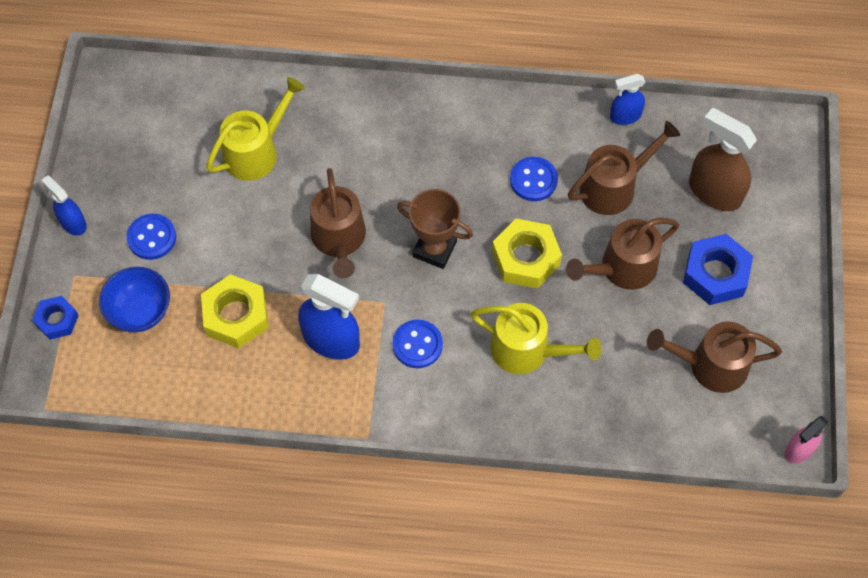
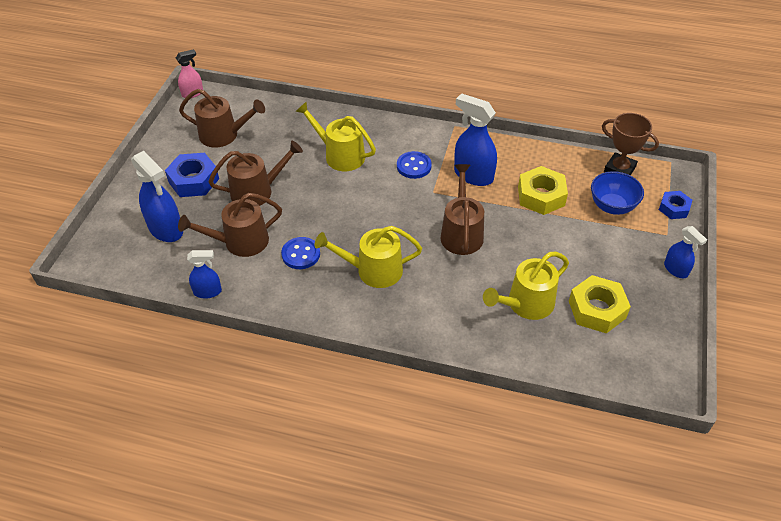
camera: 170 degrees left, 15 degrees down
(152, 238) = (609, 252): blue button -> none
(434, 249) = (390, 218): brown trophy -> brown trophy (619, 169)
(440, 170) = (373, 270): none -> yellow watering can
(526, 258) = (324, 205): yellow nut -> yellow nut (597, 309)
(714, 192) = (166, 229): brown spray bottle -> blue spray bottle

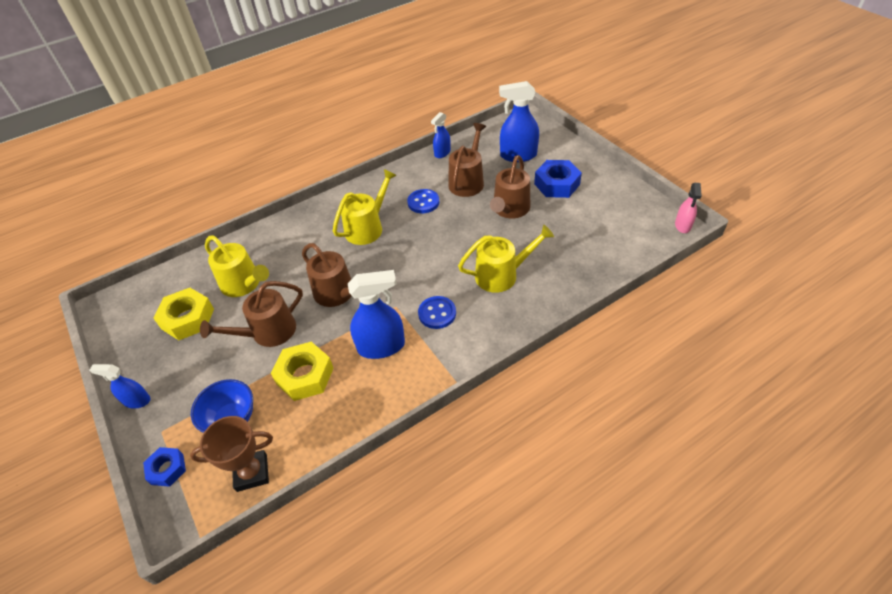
camera: 135 degrees right, 0 degrees up
(223, 135) = (600, 220): brown watering can -> brown watering can (268, 332)
(526, 304) = (244, 284): yellow watering can -> yellow watering can turned 120 degrees clockwise

